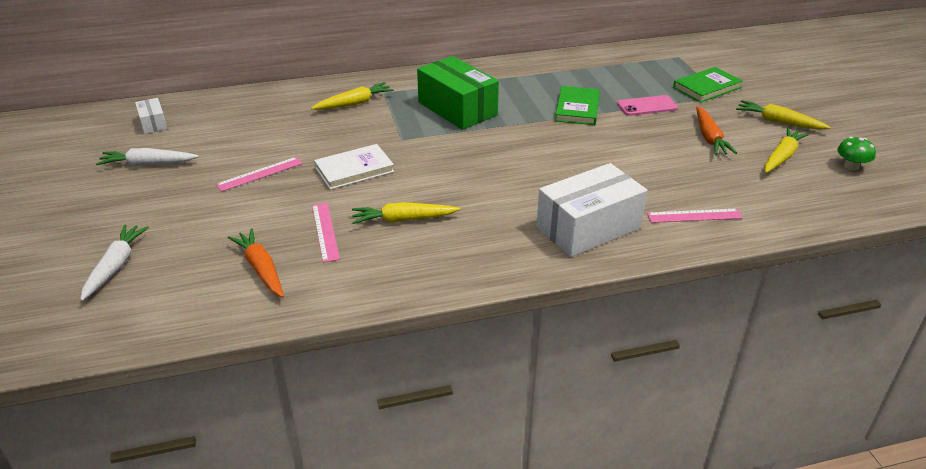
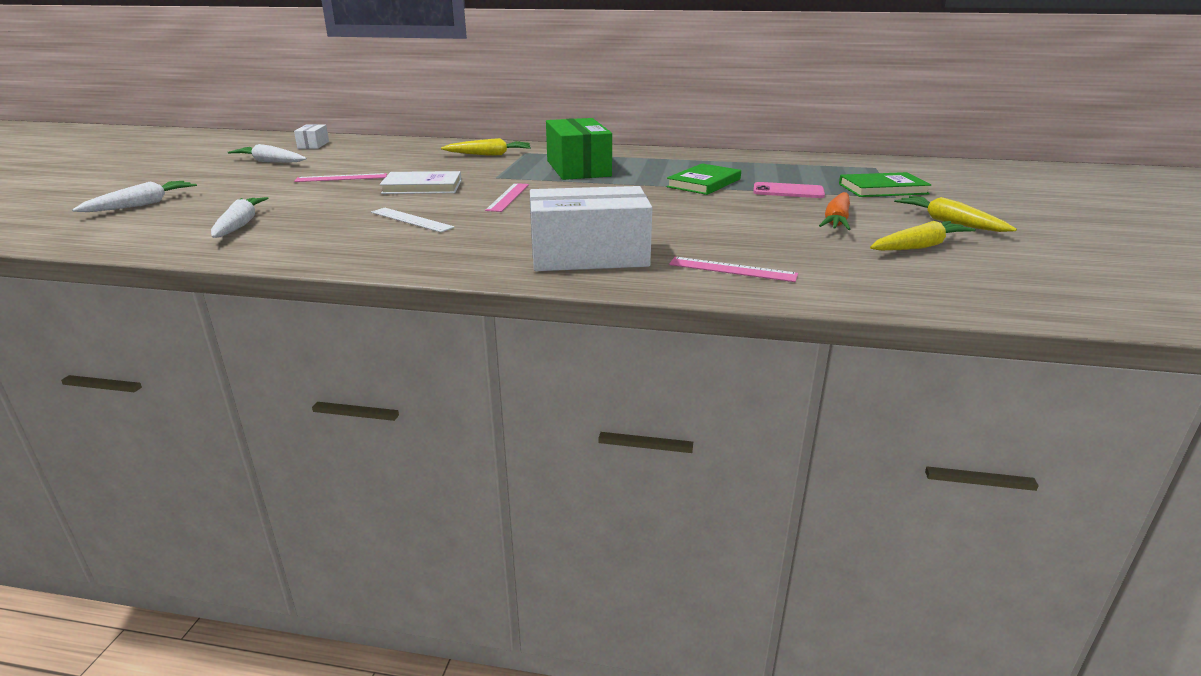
camera: 25 degrees right, 10 degrees down
(261, 269) = (240, 225): orange carrot -> white carrot
(325, 231) = (332, 215): pink ruler -> pink ruler (508, 197)
(403, 220) = (411, 220): yellow carrot -> white ruler
(851, 166) = (1019, 269): green mushroom -> none

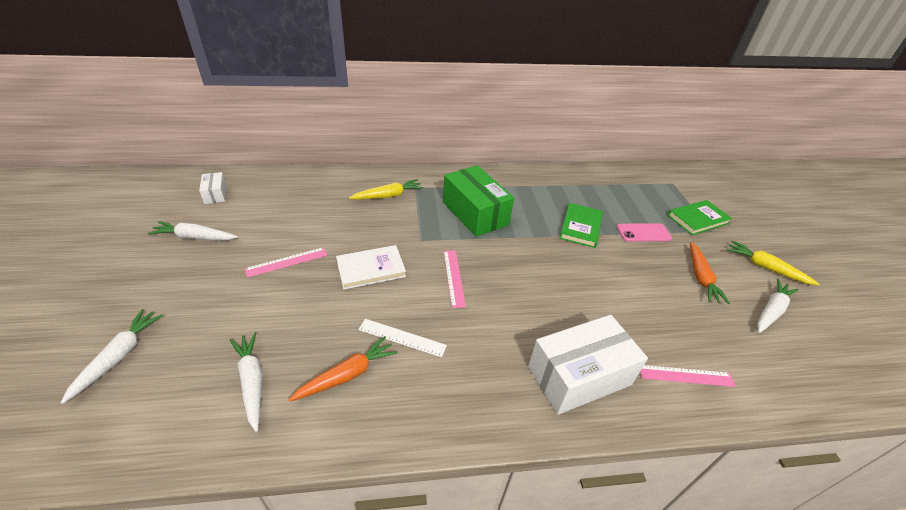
camera: 20 degrees left, 15 degrees up
(333, 231) = (347, 375): none -> orange carrot
(919, 247) = (771, 311): yellow carrot -> white carrot

